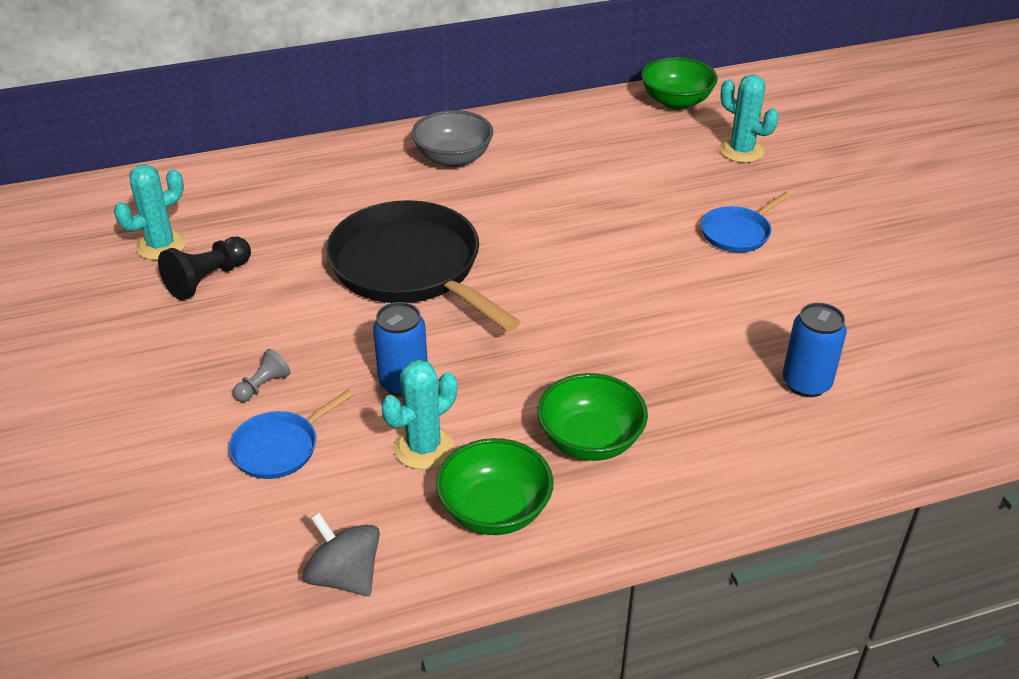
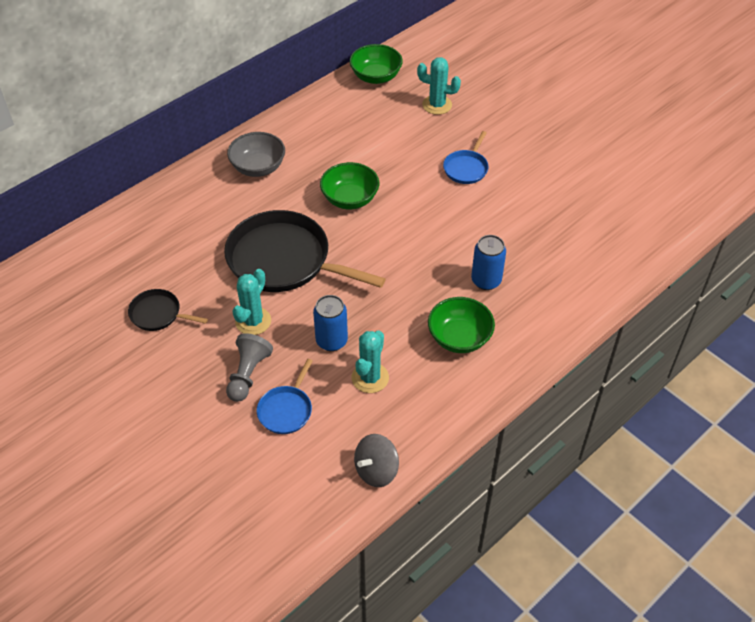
camera: 25 degrees left, 10 degrees up
(161, 245) = (106, 300): turquoise cactus -> turquoise cactus (253, 321)
(208, 279) = (158, 314): black pawn -> black pan
(263, 386) = (248, 374): grey pawn -> grey pawn, size x1.71
(345, 576) = (376, 470): grey spinning top -> grey spinning top turned 60 degrees counterclockwise
(495, 510) = (433, 400): green bowl -> green bowl (350, 199)
(806, 383) = (554, 259): blue can -> blue can (486, 281)

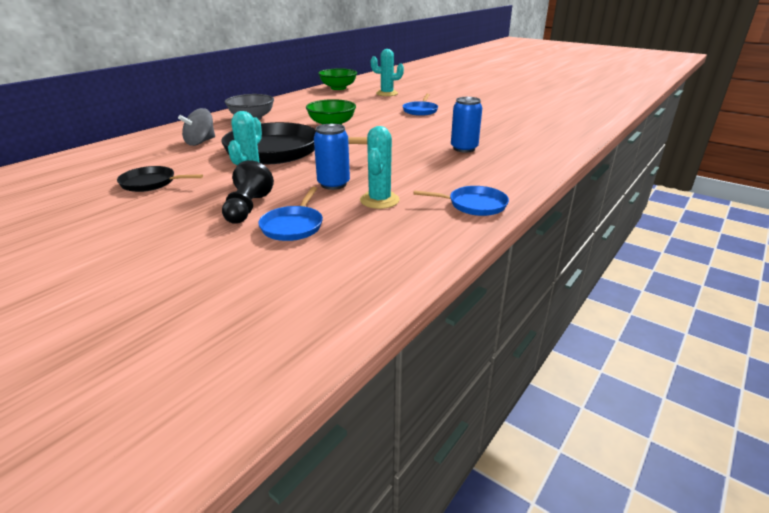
camera: 10 degrees left, 20 degrees down
(248, 374) = (247, 208): grey pawn -> black pawn
(376, 470) = (410, 257): grey spinning top -> grey spinning top (200, 142)
(456, 399) = (474, 205): none -> blue pan
(459, 338) = (457, 174): green bowl -> none

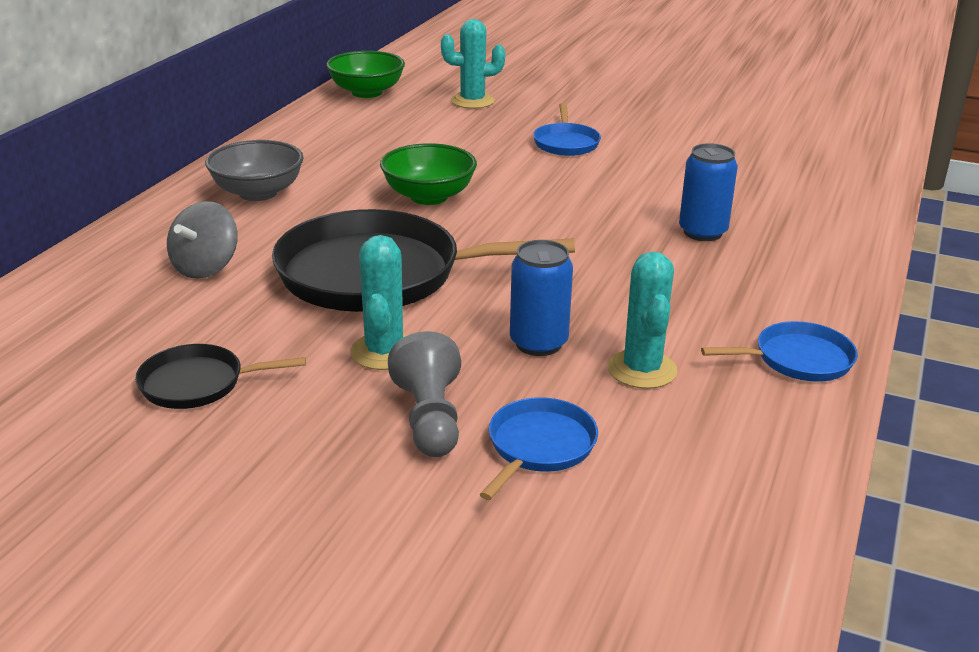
camera: 15 degrees left, 0 degrees up
(247, 208) = (429, 419): black pawn -> grey pawn
(293, 226) = (539, 446): blue pan -> blue pan turned 150 degrees counterclockwise

